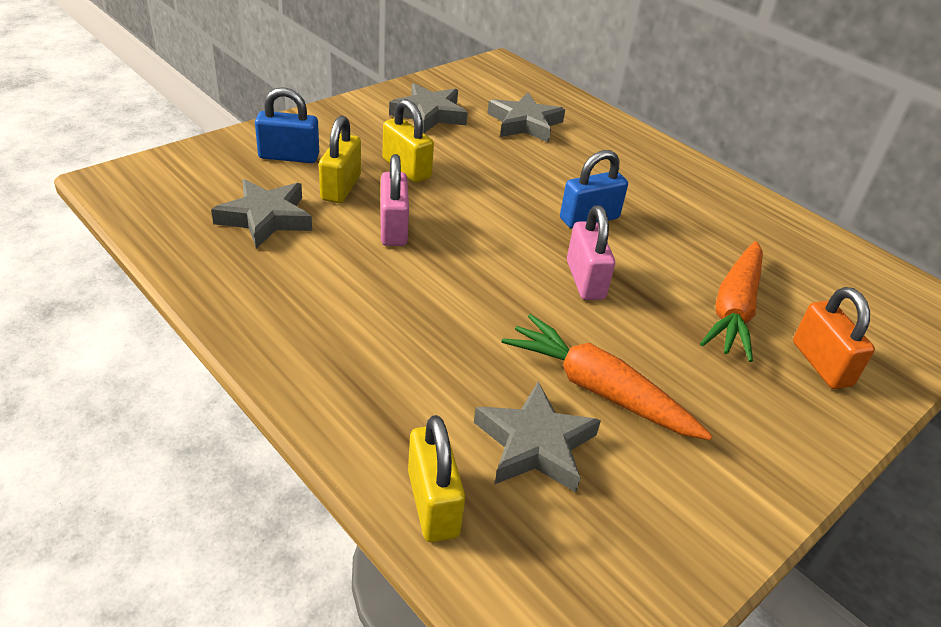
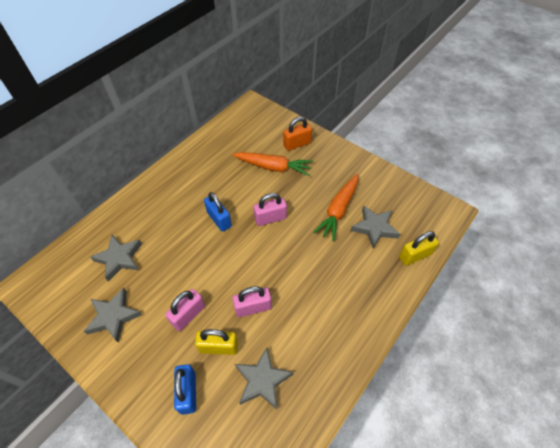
camera: 95 degrees left, 15 degrees up
(406, 168) = (188, 315): yellow padlock -> pink padlock

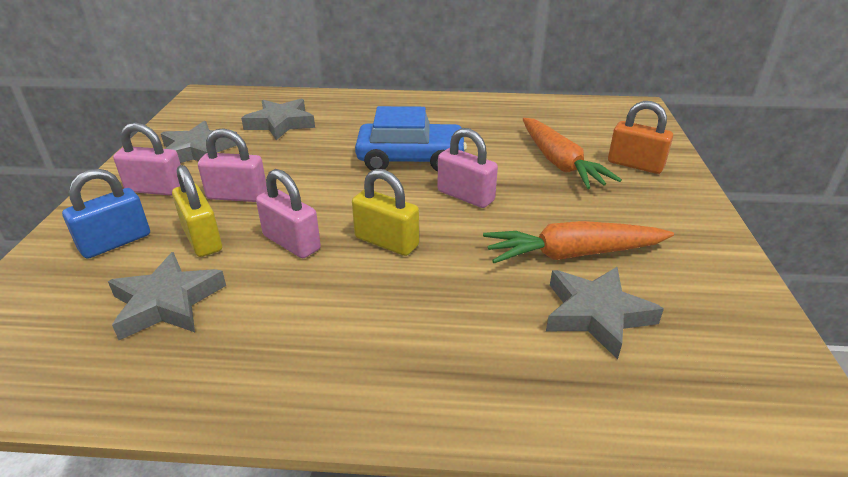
camera: 55 degrees right, 20 degrees down
(144, 355) = (156, 189): none -> pink padlock
(219, 219) = (411, 159): blue padlock -> blue car
(415, 255) = (609, 406): yellow padlock -> yellow padlock (386, 242)

